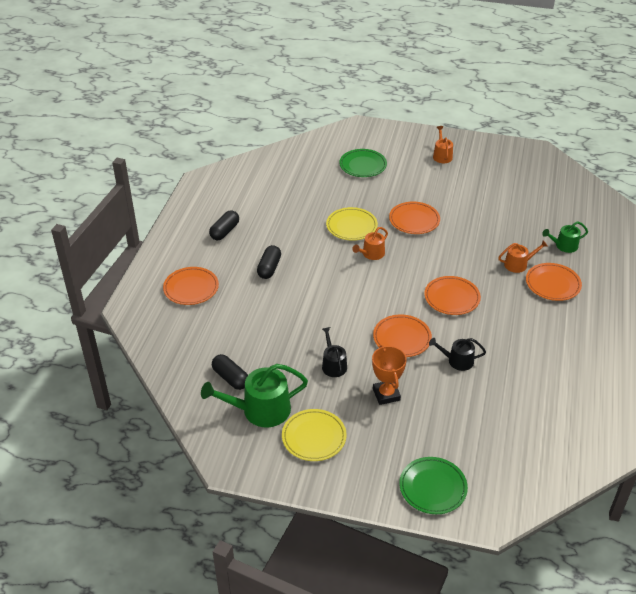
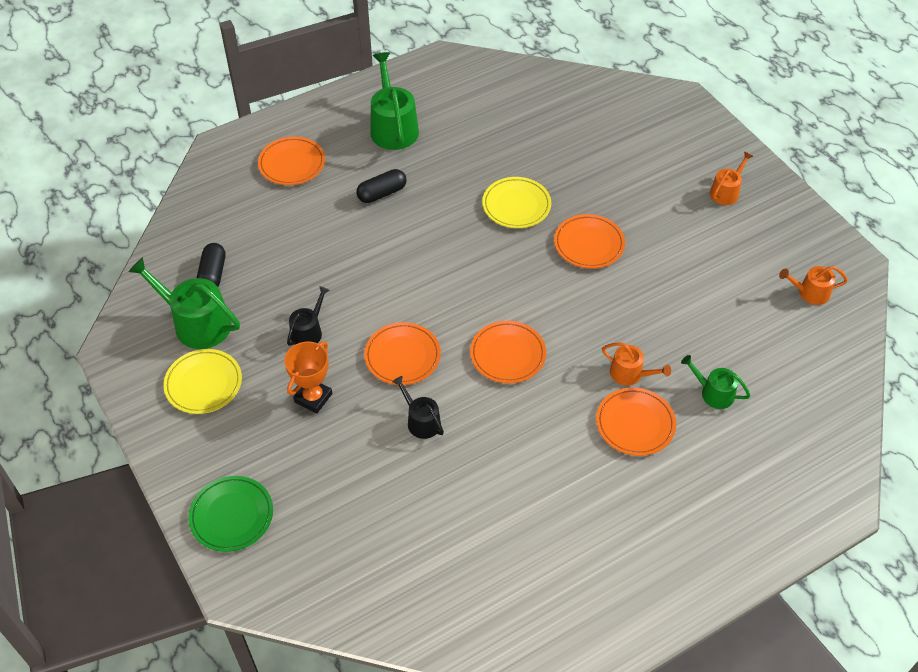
camera: 45 degrees right, 10 degrees up
(225, 231) = (393, 127): black capsule -> green watering can
(363, 165) = (621, 146): green plate -> none
(371, 254) = (494, 249): orange watering can -> orange watering can (810, 292)

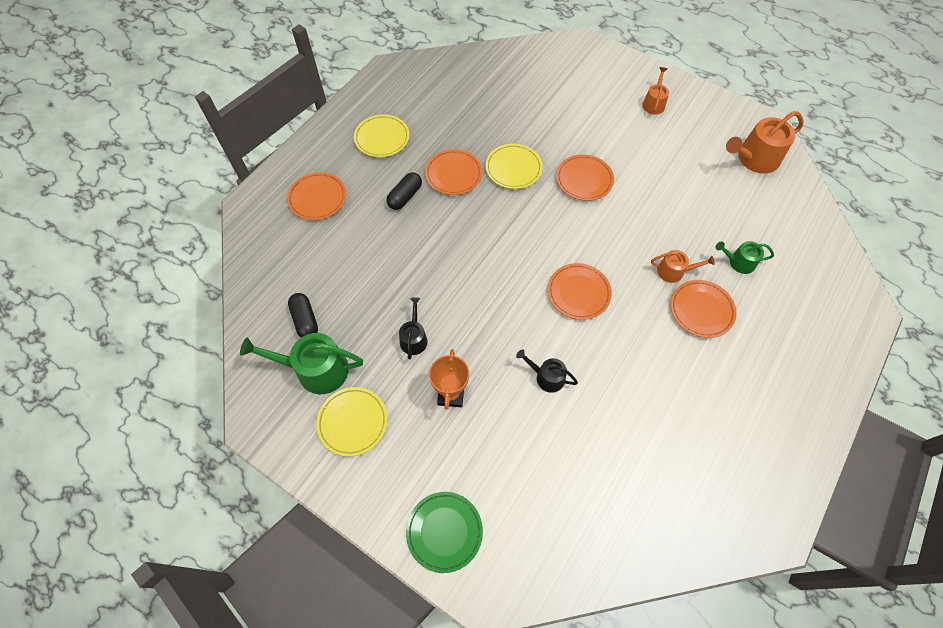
camera: 25 degrees left, 10 degrees up
(393, 127) = (382, 138): green watering can -> yellow plate
(402, 356) = (500, 328): orange plate -> orange plate (453, 174)
(810, 292) = (754, 159): orange watering can -> orange watering can, size x1.77

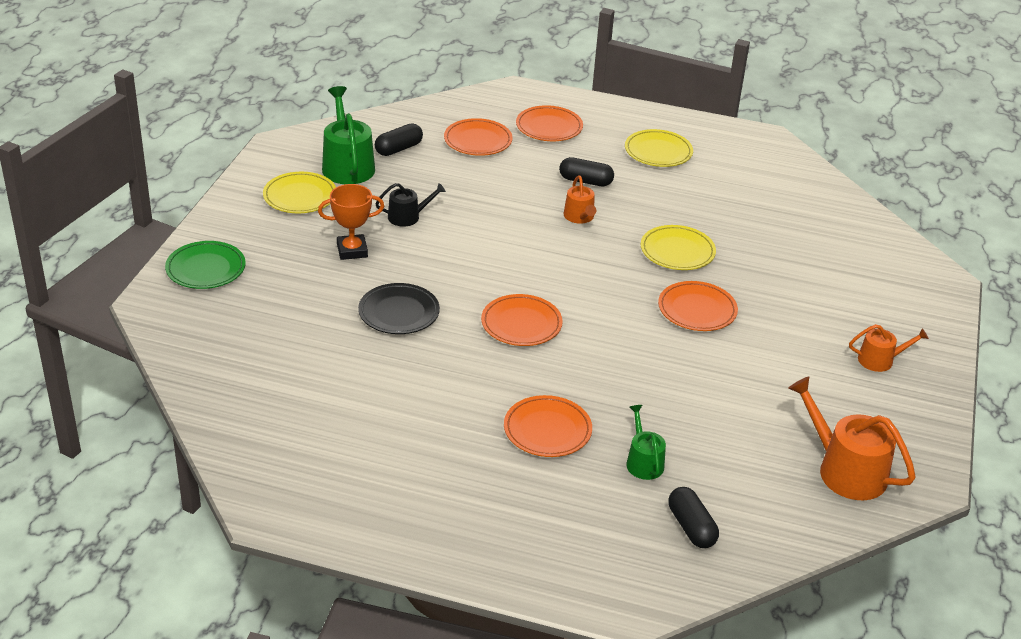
camera: 70 degrees right, 25 degrees down
(453, 174) = (639, 209): orange plate -> orange plate (478, 141)
(546, 377) = (399, 312): black watering can -> black plate
(674, 271) = (595, 401): orange watering can -> orange watering can (580, 217)
(801, 255) = (691, 527): none -> black capsule

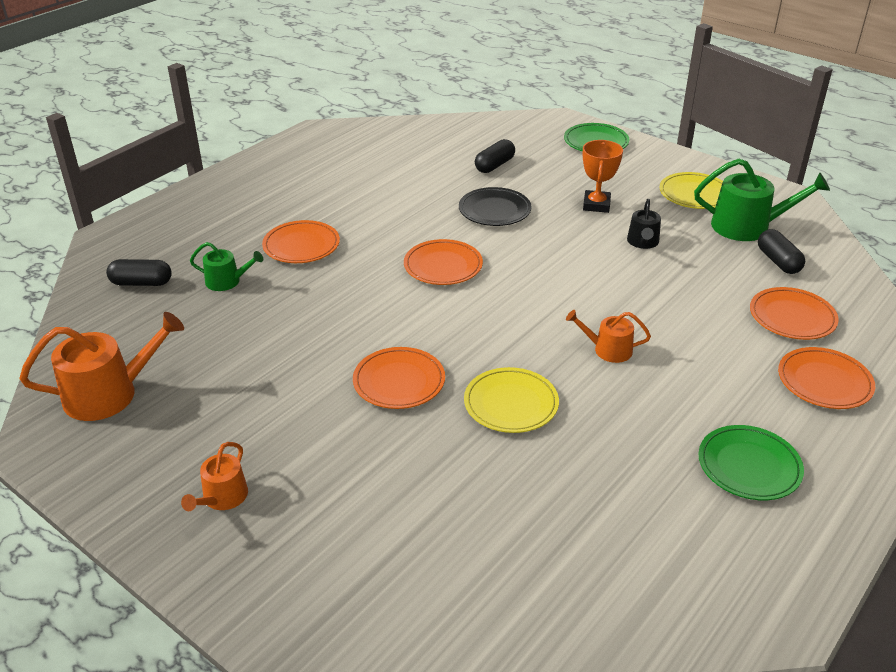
camera: 115 degrees right, 0 degrees up
(585, 181) = (685, 376): black capsule -> black capsule (494, 165)
(658, 152) = (749, 466): yellow plate -> green plate

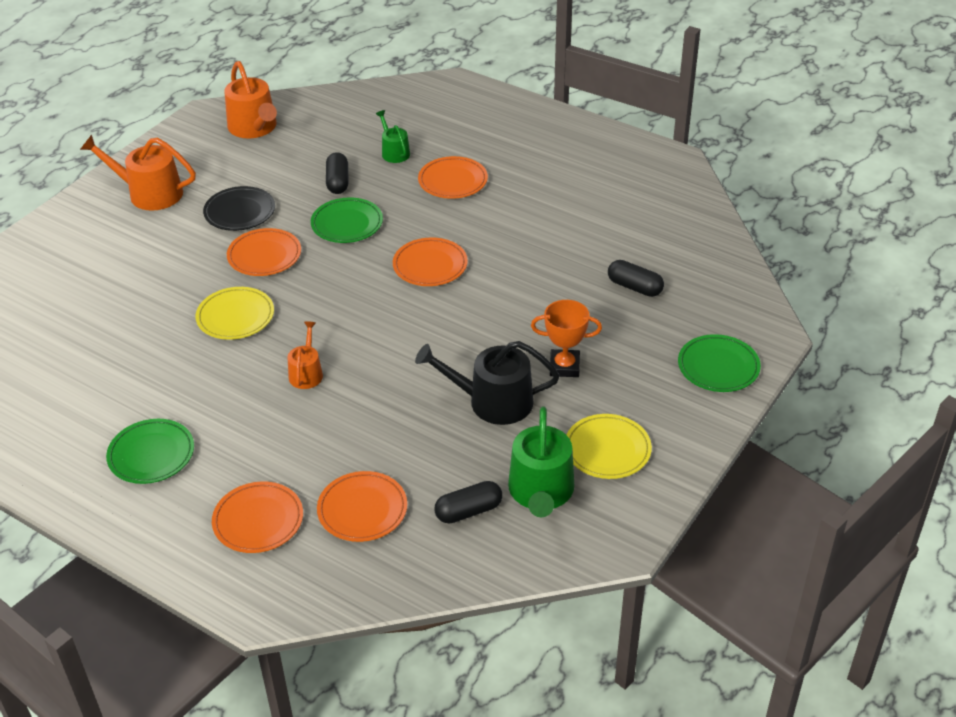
camera: 85 degrees right, 5 degrees up
(141, 283) = (388, 112): black capsule -> black capsule (338, 182)
(222, 498) = (149, 193): orange watering can -> orange watering can, size x1.77
(227, 281) = (394, 152): green watering can -> green watering can turned 150 degrees clockwise
(355, 318) = (347, 224): none -> green plate
(494, 210) = (537, 292): black plate -> black plate (240, 212)
(643, 242) = (492, 401): black watering can -> black watering can, size x1.77

